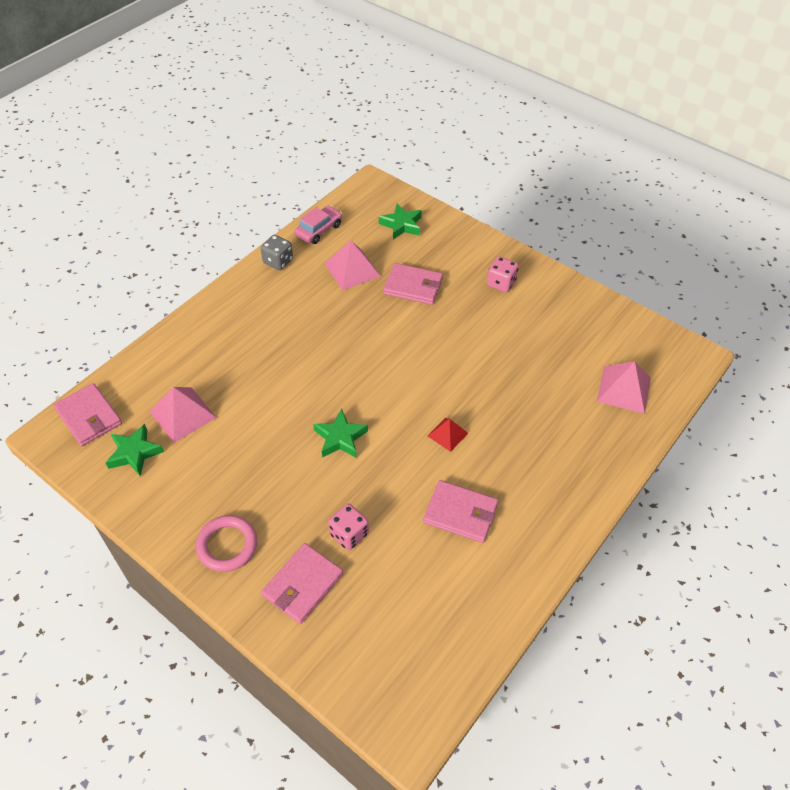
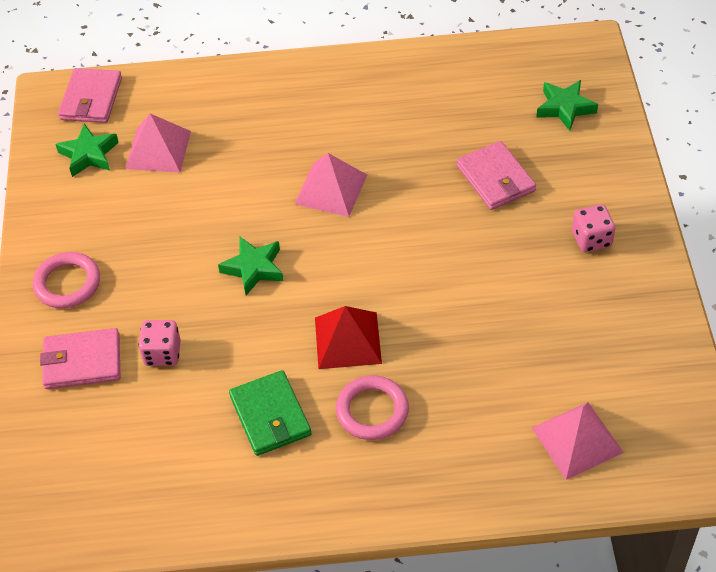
camera: 50 degrees right, 0 degrees up
(278, 261) = (398, 65): grey dice -> none
(319, 230) = (474, 59): pink car -> none
(352, 269) = (457, 120): pink pyramid -> pink pyramid (331, 189)
(447, 434) = (347, 340): red pyramid -> red pyramid, size x1.68
(460, 513) = (270, 415): pink wallet -> green wallet
(510, 461) = (372, 411): none -> pink ring

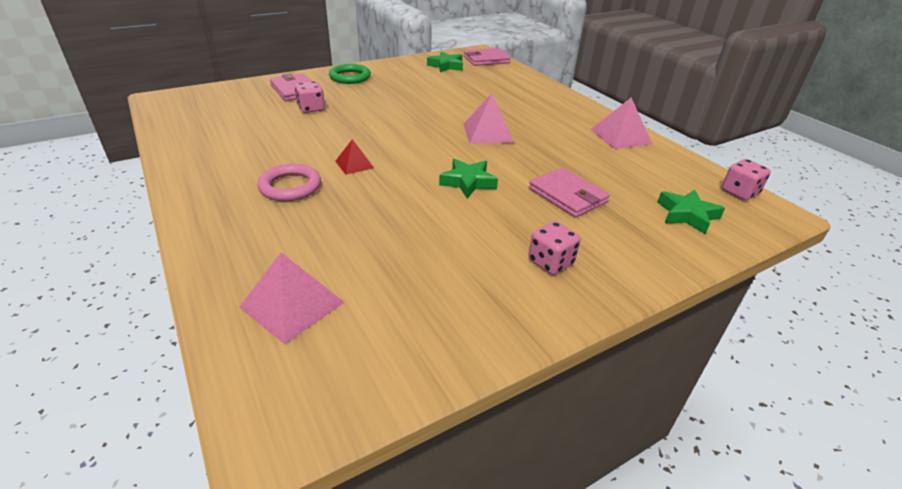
camera: 60 degrees right, 15 degrees down
(67, 283) = (350, 77): pink ring -> green ring
(158, 149) = (467, 80): pink pyramid -> pink pyramid (620, 136)
(253, 268) = (397, 121): green star -> green star (468, 182)
(270, 415) = (272, 150): green wallet -> none
(347, 340) = (354, 164): red pyramid -> red pyramid, size x0.59
(496, 178) = (567, 195): pink wallet -> pink wallet turned 75 degrees counterclockwise
(547, 48) = (739, 192): none -> pink dice

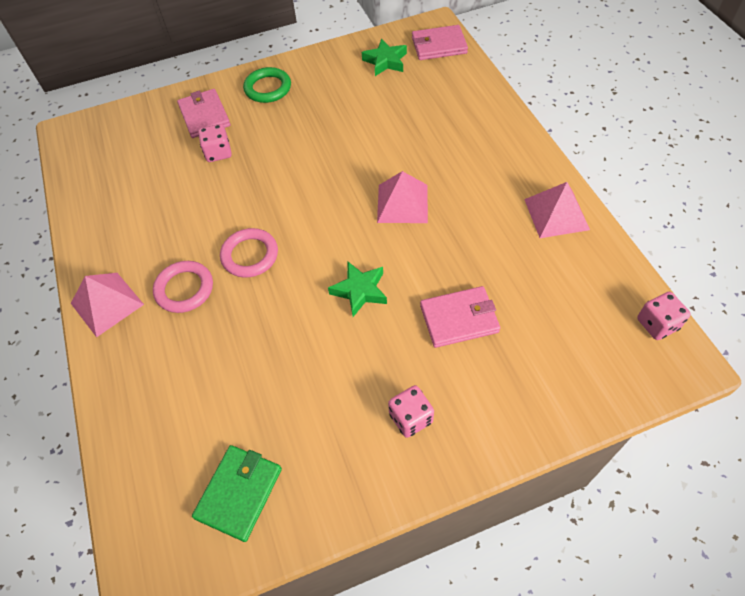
camera: 15 degrees right, 20 degrees up
(292, 305) = (172, 451): pink pyramid -> pink pyramid (107, 304)
(354, 164) = (250, 255): red pyramid -> pink ring
(380, 334) = (239, 493): none -> green wallet
(567, 195) = (459, 319): pink wallet -> pink wallet turned 75 degrees counterclockwise
(687, 215) = (579, 358): green star -> none

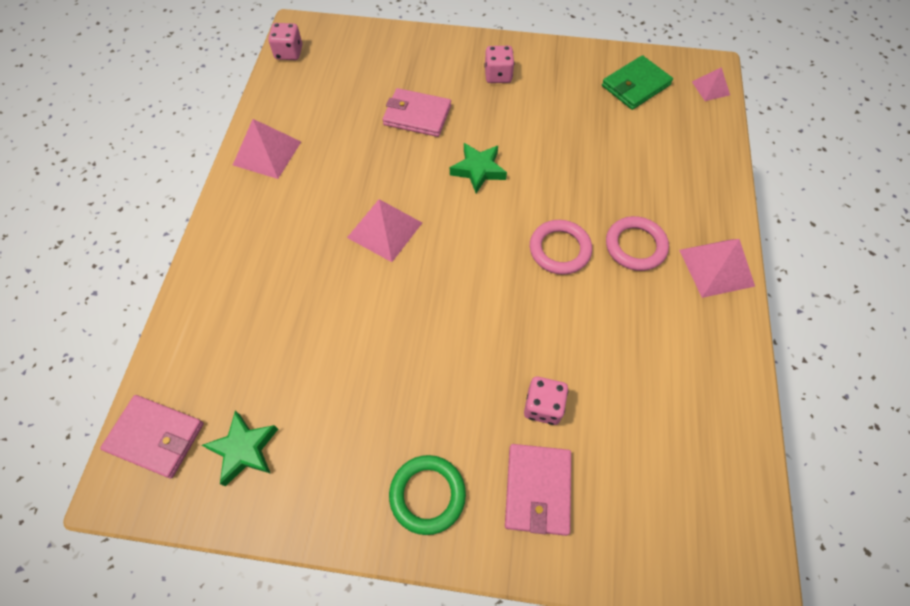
camera: 155 degrees left, 5 degrees up
(140, 542) = (710, 88): none -> pink pyramid

